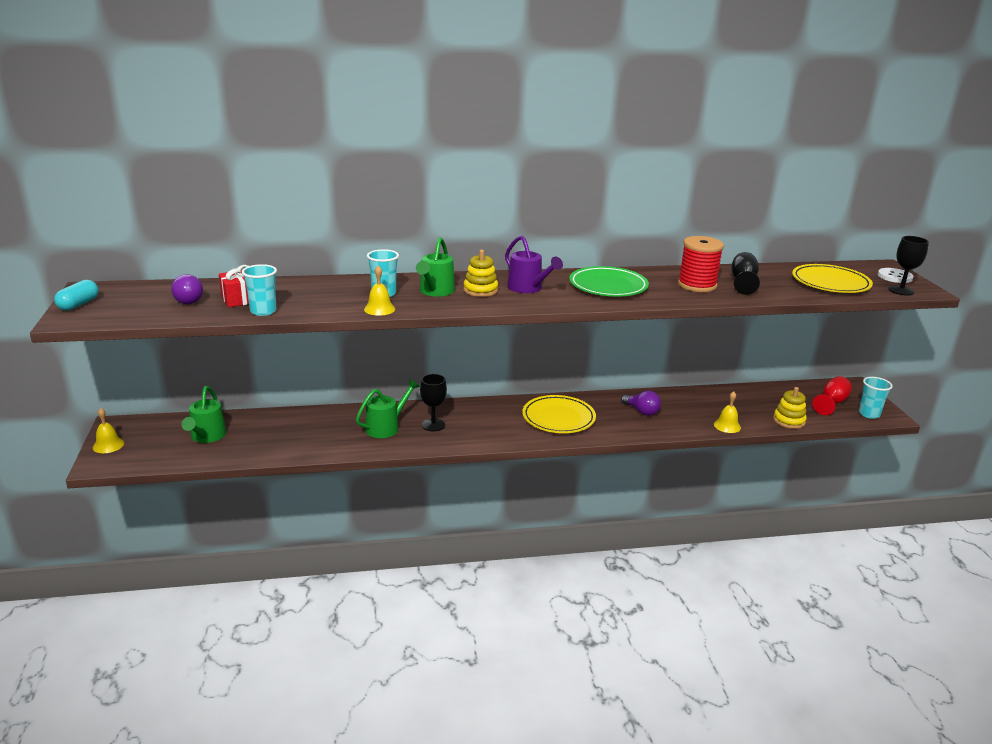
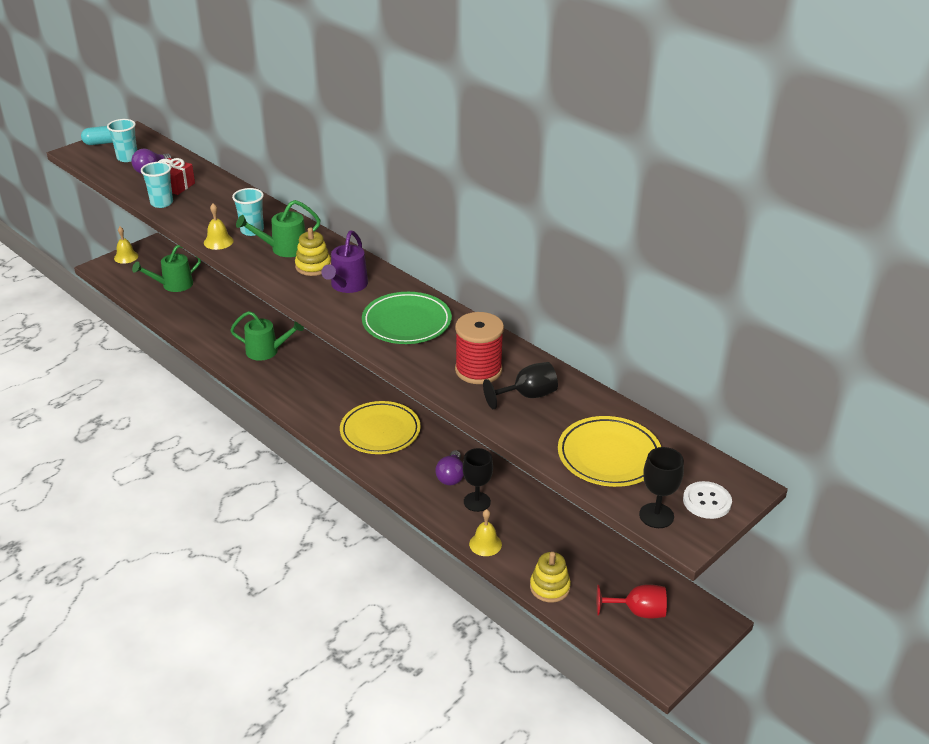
camera: 55 degrees right, 10 degrees up
(433, 425) = (294, 371): black goblet -> black goblet (477, 502)
(869, 414) = (645, 651): turquoise cup -> turquoise cup (127, 158)

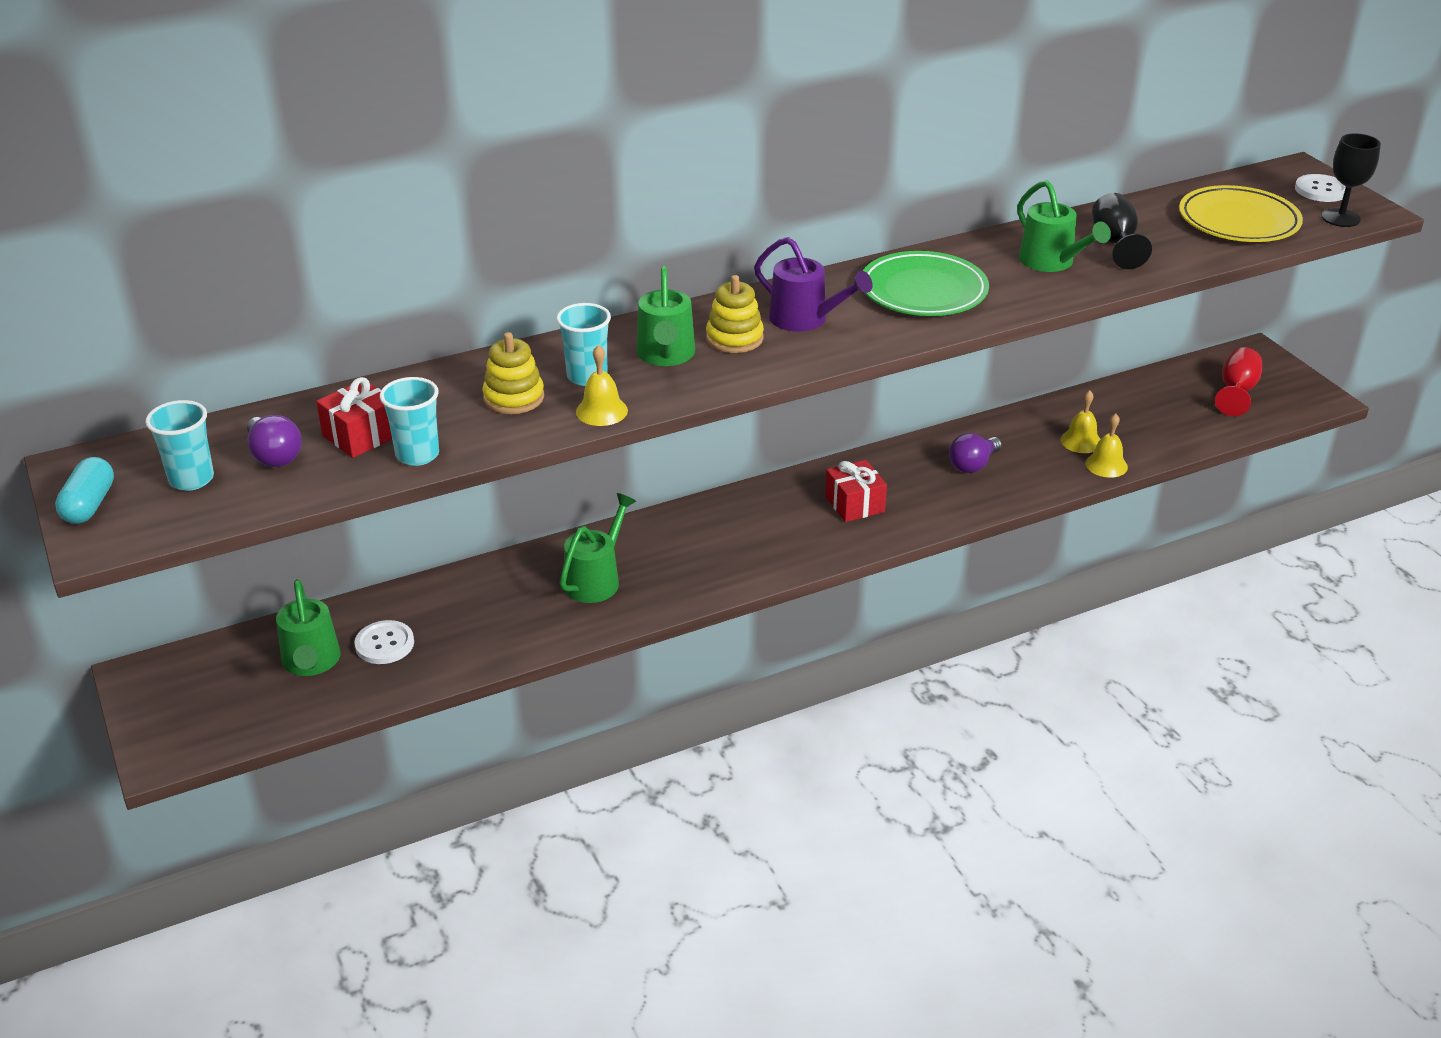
camera: 70 degrees left, 0 degrees up
(126, 257) = (152, 716): yellow bell -> yellow bell (1081, 441)
(192, 301) = (384, 644): none -> white button
(380, 431) = (854, 504): yellow plate -> red gift
(451, 476) = (972, 465): purple light bulb -> purple light bulb turned 105 degrees clockwise
(477, 502) = (1028, 455): black goblet -> none
(478, 370) = (1052, 263): red spool -> green watering can
(549, 587) = (1189, 437): yellow stacking toy -> yellow stacking toy (514, 398)

